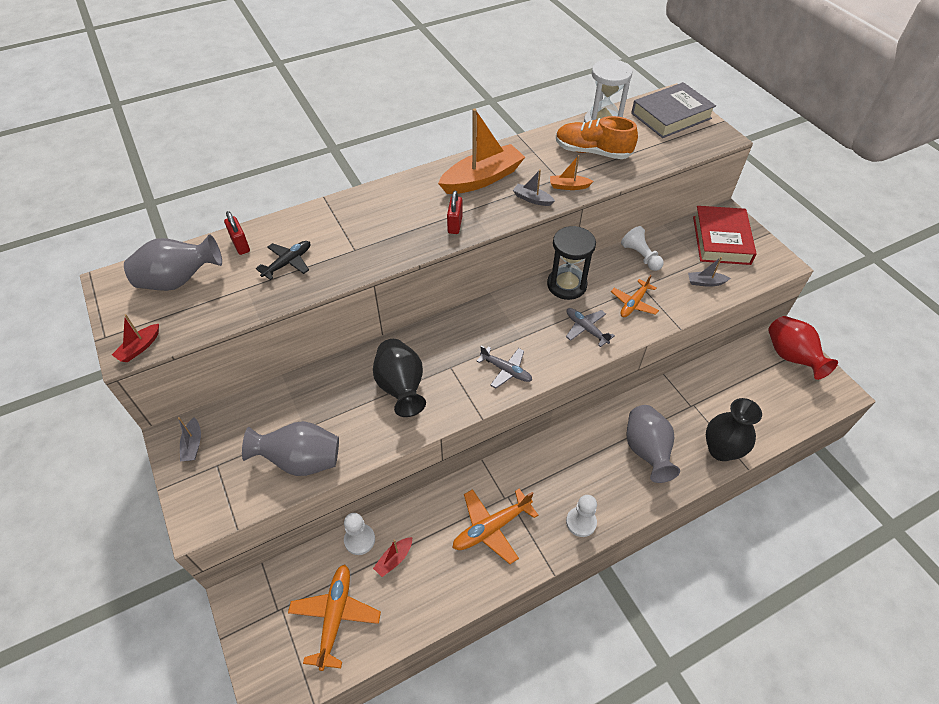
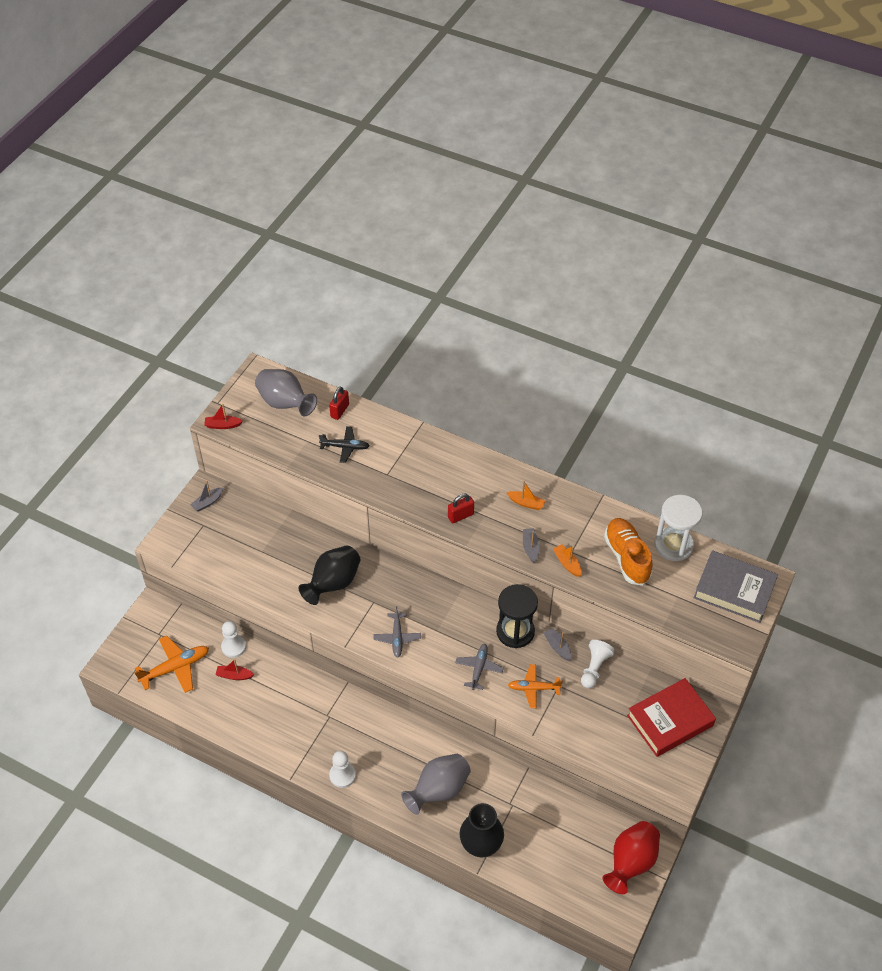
camera: 55 degrees right, 0 degrees up
(301, 460) = (237, 566): grey vase -> none
(482, 179) = (526, 503): orange boat -> orange boat, size x0.45
(491, 528) = (297, 720): orange plane -> none
(705, 282) = (603, 730): grey boat -> grey boat (557, 647)

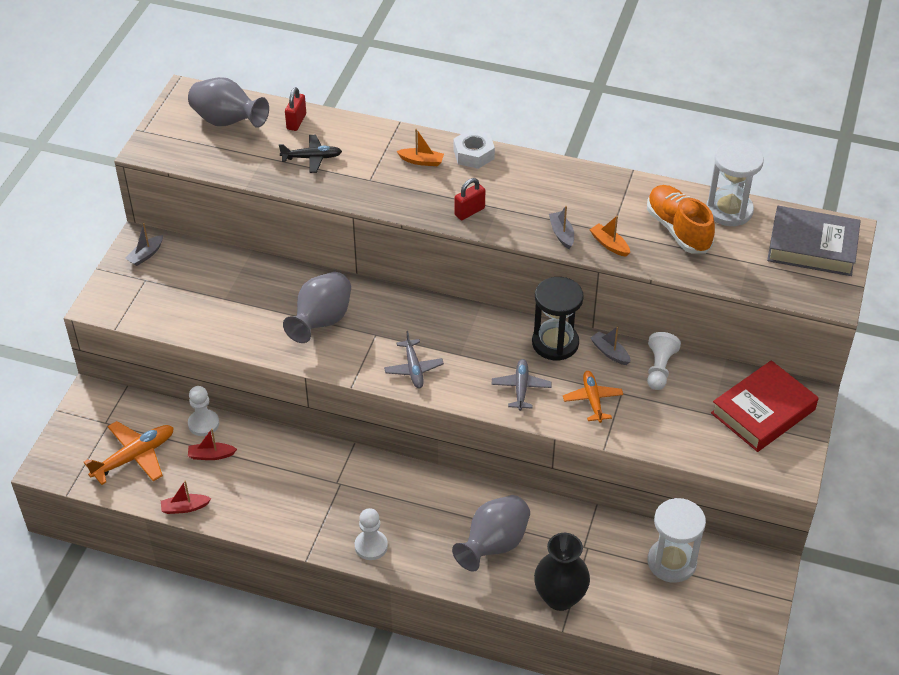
camera: 10 degrees left, 5 degrees down
(223, 425) = (155, 153): red boat -> red boat (185, 508)
(333, 583) = (321, 321): black vase -> grey vase
(476, 462) = (473, 154): none -> white nut
(526, 503) = (544, 189): orange boat -> orange boat (421, 161)
(534, 688) = (592, 400): orange plane -> orange plane turned 90 degrees clockwise
(577, 829) = (671, 562): none -> white hourglass
(631, 862) = (745, 589): red vase -> none

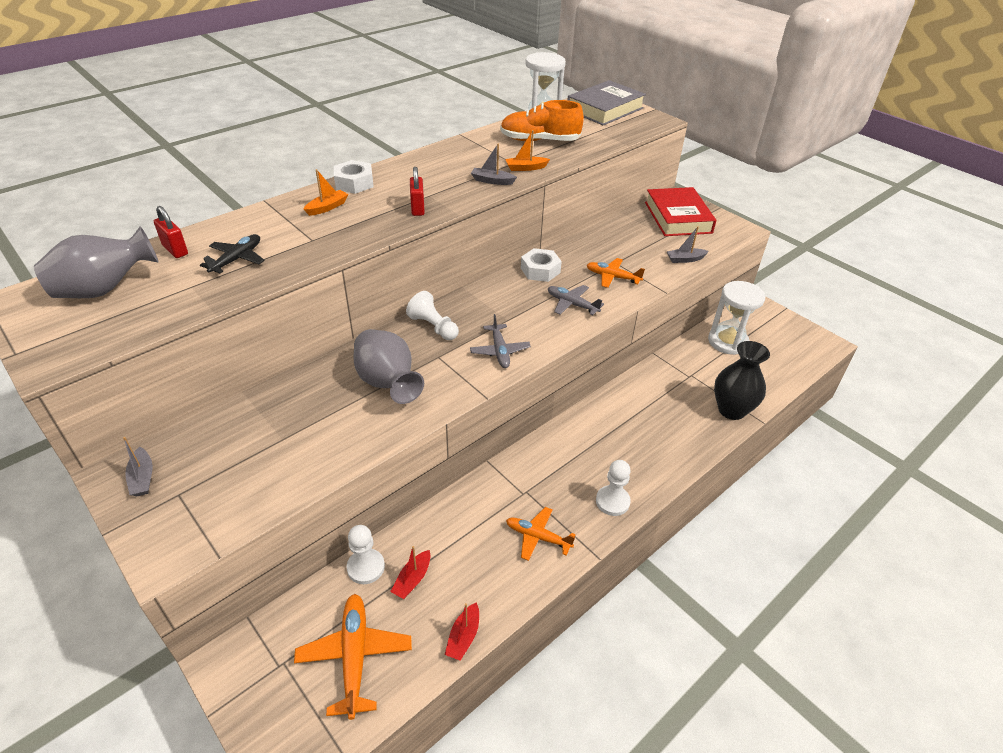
camera: 60 degrees left, 5 degrees down
(299, 512) = (538, 537): none -> orange plane
(413, 368) = (500, 351): grey plane -> grey plane turned 60 degrees clockwise
(494, 545) = (658, 423): grey vase -> none
(555, 343) = (540, 270): black hourglass -> white nut
(610, 352) = (572, 251): grey boat -> grey boat (685, 259)
(659, 368) = (606, 238): white pawn -> white pawn (433, 327)

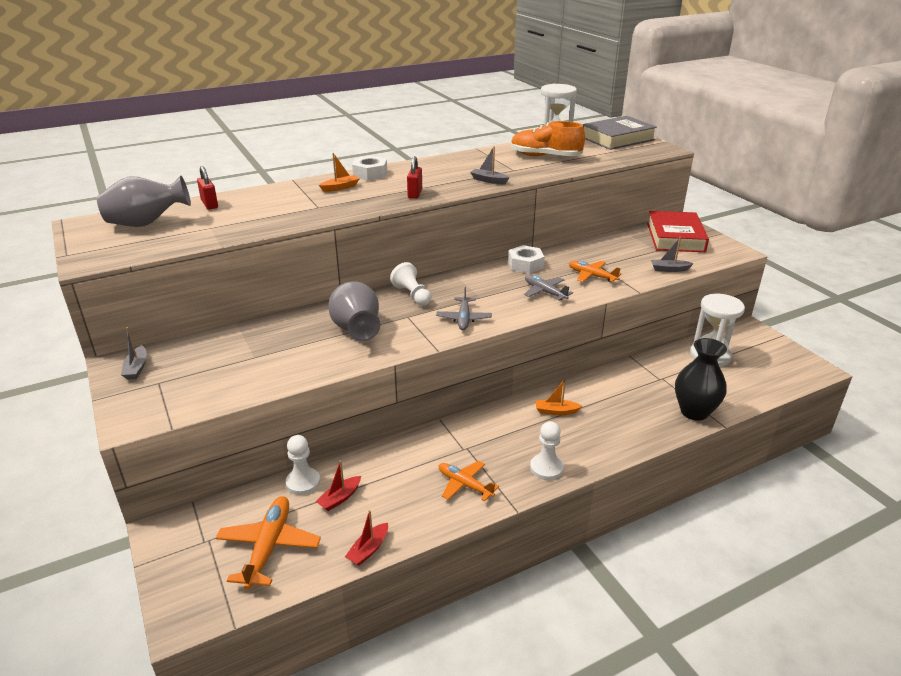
camera: 15 degrees right, 10 degrees down
(237, 259) = (253, 214): black plane -> none
(525, 168) = (523, 174): orange boat -> orange boat (556, 411)

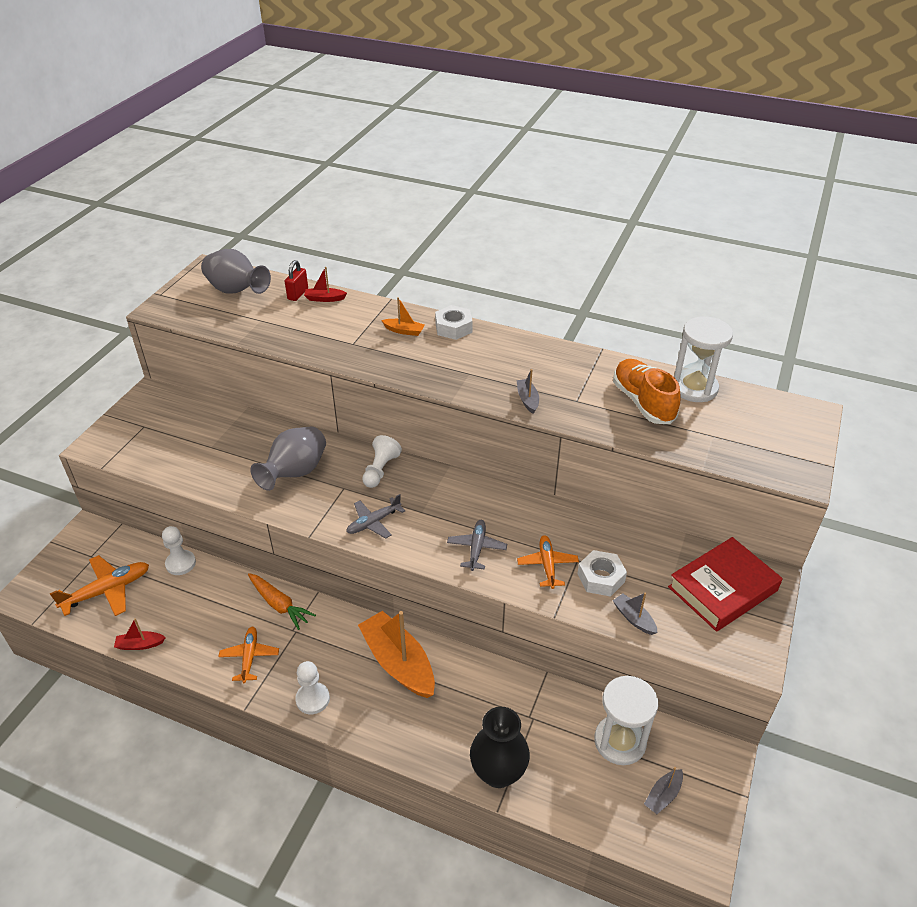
camera: 50 degrees right, 10 degrees up
(136, 368) = (151, 405): grey boat -> grey boat (663, 795)
(340, 498) = (179, 594): red boat -> red boat (324, 299)
(415, 194) = (441, 375): red padlock -> none
(428, 444) = (279, 605): none -> orange carrot
(525, 264) = (516, 507): white nut -> white nut (601, 578)
(556, 411) = (398, 662): orange boat -> orange boat, size x2.21
(617, 138) = (778, 425): grey book -> none

